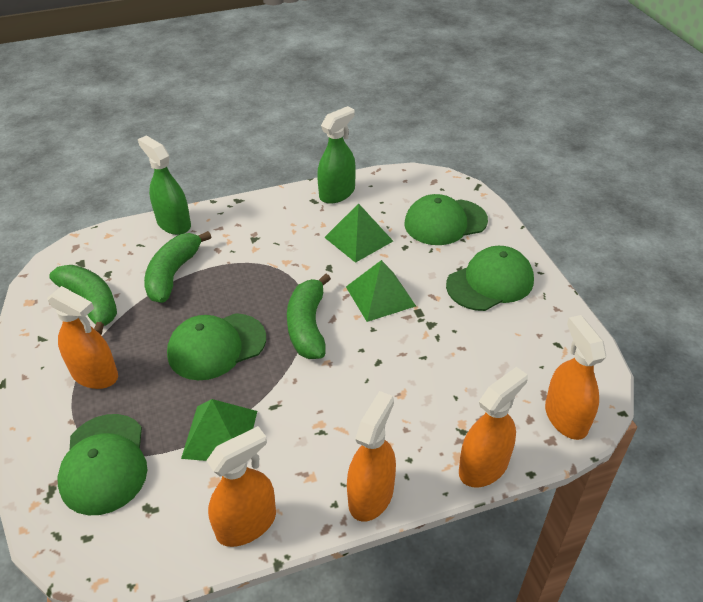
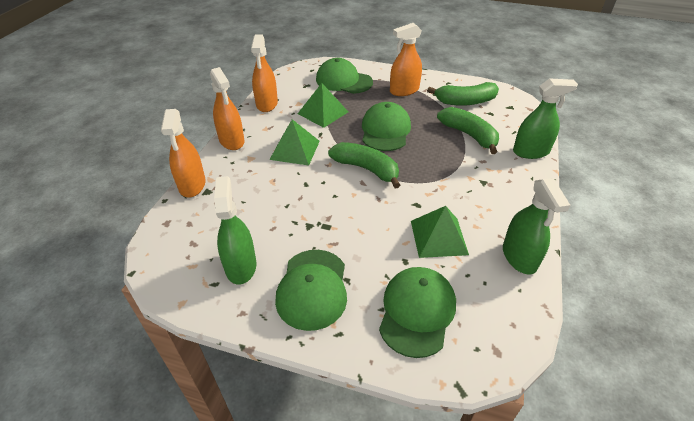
camera: 125 degrees right, 0 degrees up
(380, 296) = (361, 215): green pyramid -> green pyramid (295, 150)
(523, 339) = (241, 266): none -> green spray bottle
(566, 417) = (167, 240): orange spray bottle -> none

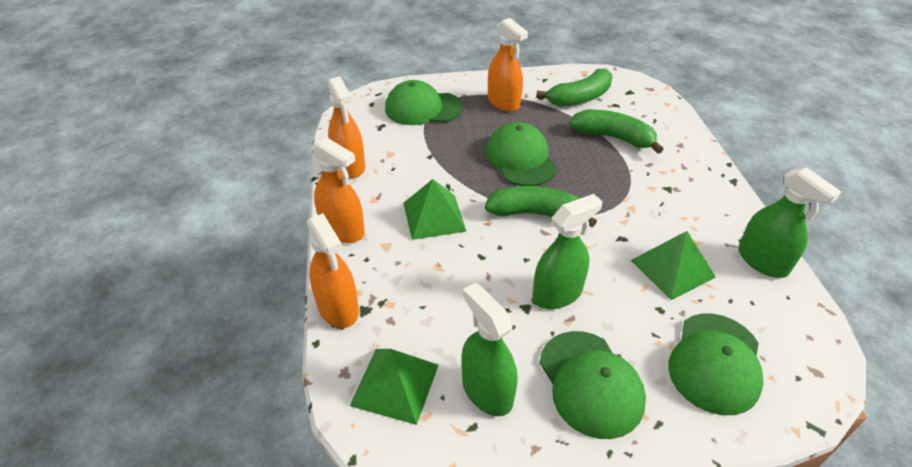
camera: 25 degrees left, 0 degrees up
(323, 112) = (430, 157): green pyramid -> green pyramid (395, 384)
(404, 90) = (503, 102): orange spray bottle -> orange spray bottle turned 75 degrees counterclockwise
(417, 312) = (715, 363): green cap -> green cap turned 150 degrees counterclockwise
(531, 152) = (687, 138): green spray bottle -> green spray bottle (557, 294)

